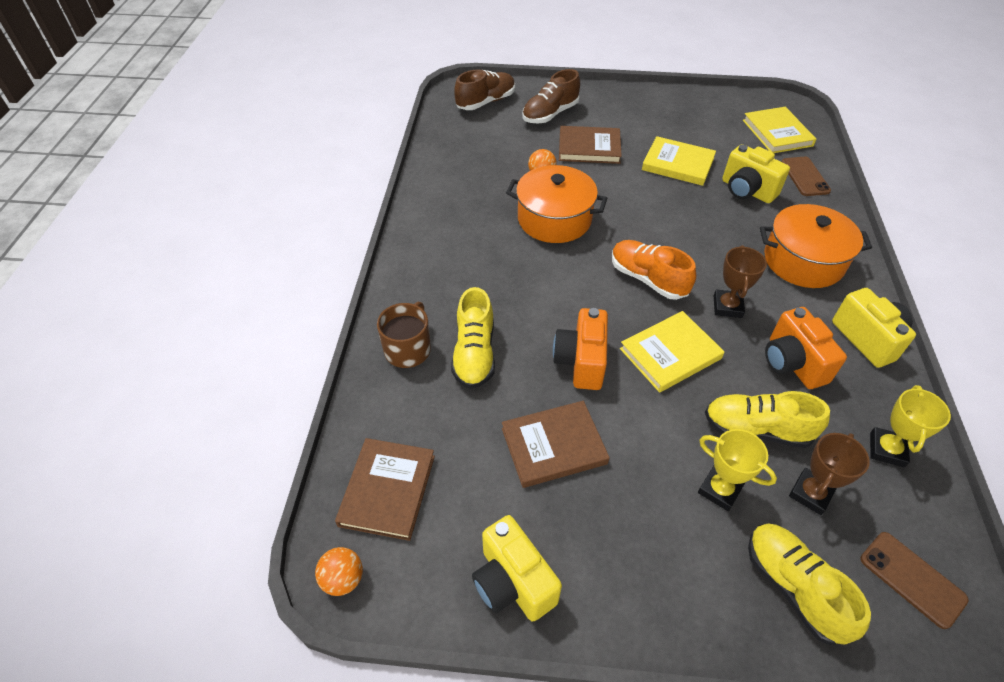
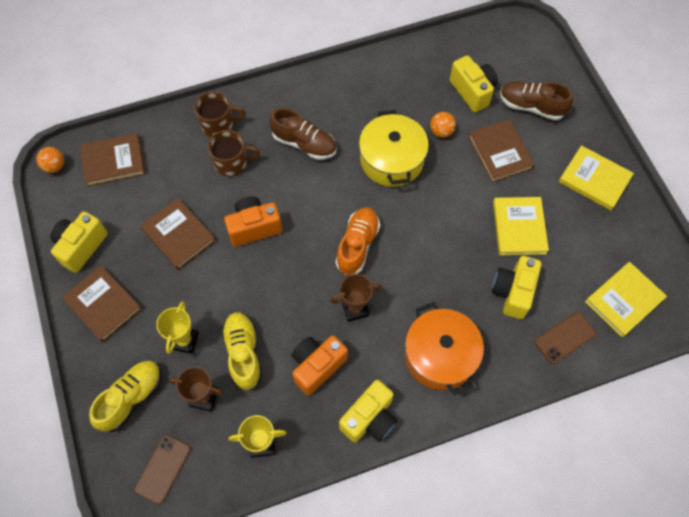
camera: 65 degrees right, 15 degrees up
(474, 354) = (232, 162): yellow shoe -> brown mug
(486, 102) = (517, 53): brown shoe -> brown shoe (304, 144)
(508, 141) = (472, 91): none -> yellow camera
(554, 219) = (392, 160): orange pot -> yellow pot
(627, 581) = (103, 304): none -> brown book
(670, 354) = (287, 281): yellow book -> yellow book (594, 179)

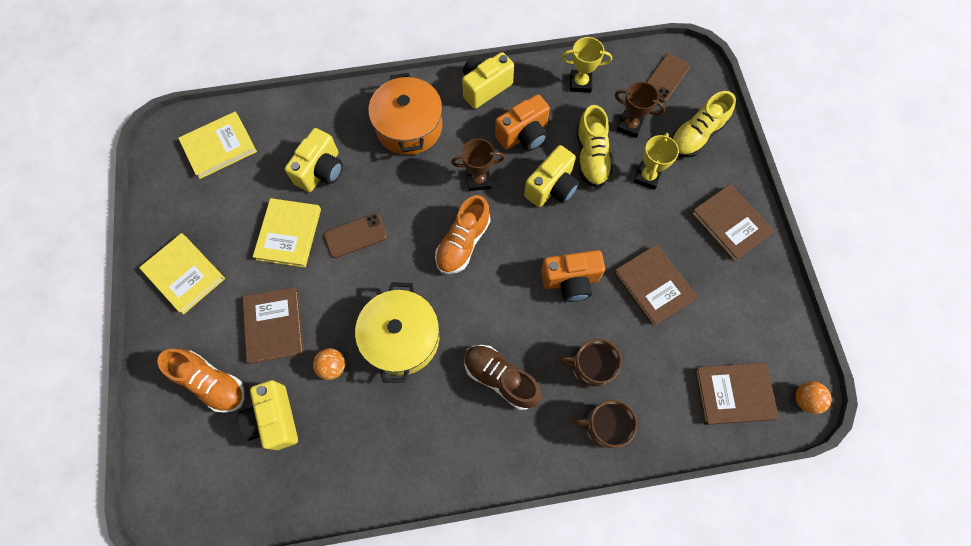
camera: 170 degrees left, 5 degrees up
(81, 247) = (760, 290): yellow camera -> yellow camera (551, 187)
(531, 106) = (212, 383): brown shoe -> orange shoe
(564, 338) = (290, 124): brown phone -> brown phone (355, 235)

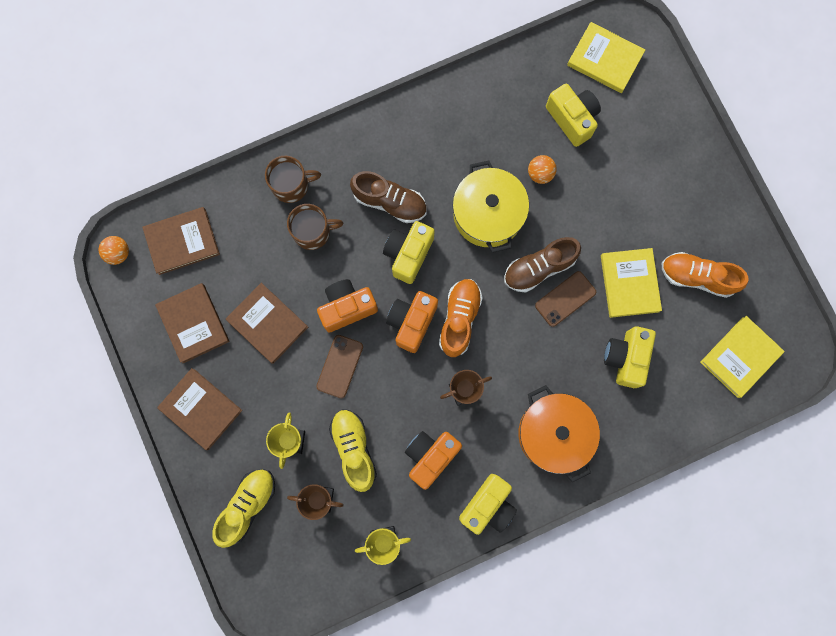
camera: 165 degrees right, 10 degrees up
(184, 274) = (709, 219): yellow book -> yellow book (605, 59)
(212, 383) = (638, 133): orange shoe -> orange shoe (697, 277)
(274, 326) = (606, 194): brown book -> brown book (193, 323)
(369, 271) = (539, 268): none -> brown shoe
(510, 251) = (411, 322): none -> orange camera
(551, 187) = (387, 402): yellow camera -> yellow camera (408, 254)
(665, 78) = (290, 574): brown phone -> brown phone (340, 366)

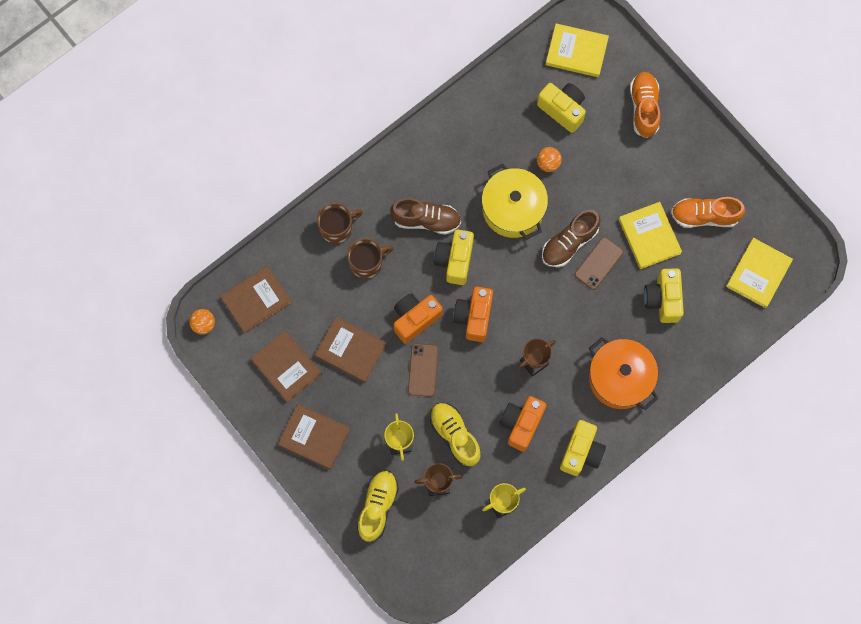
camera: 15 degrees left, 5 degrees down
(459, 319) = (513, 303): orange shoe -> orange shoe (644, 108)

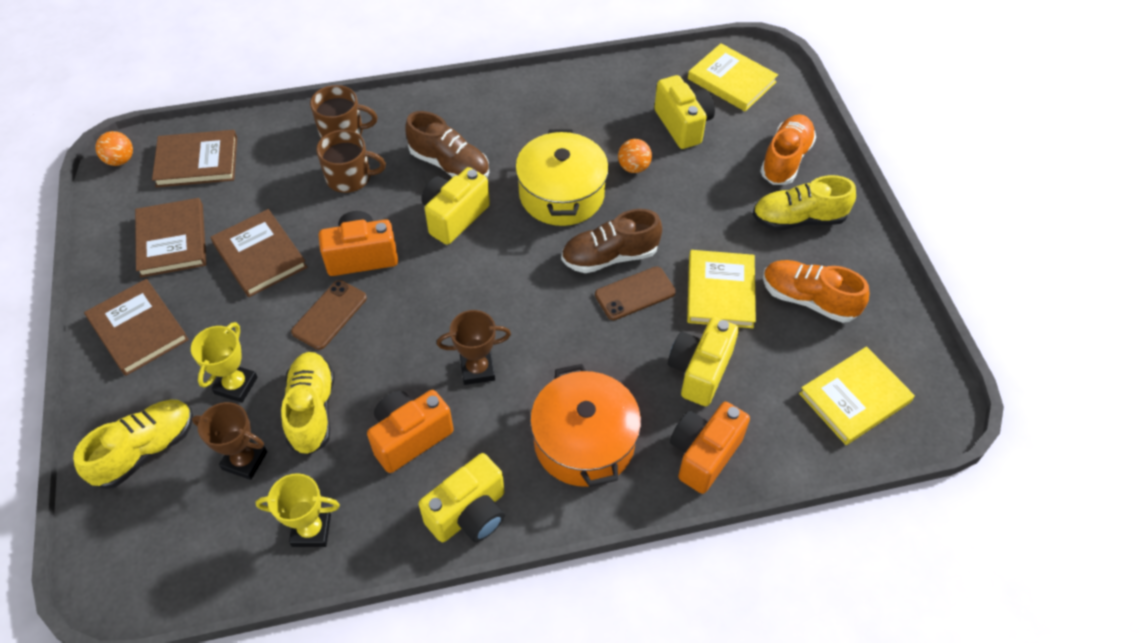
camera: 25 degrees right, 20 degrees down
(474, 317) = (435, 285): orange camera -> orange camera (703, 454)
(673, 155) = (798, 219): none -> yellow shoe

